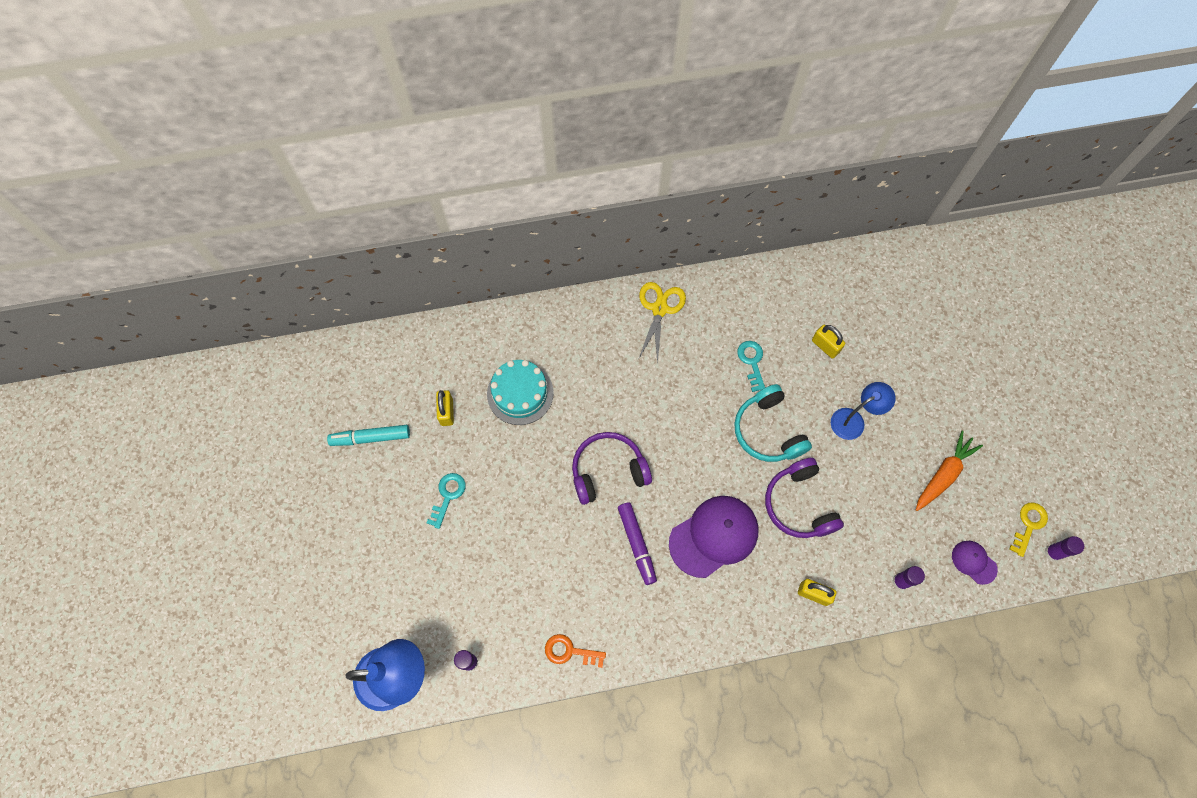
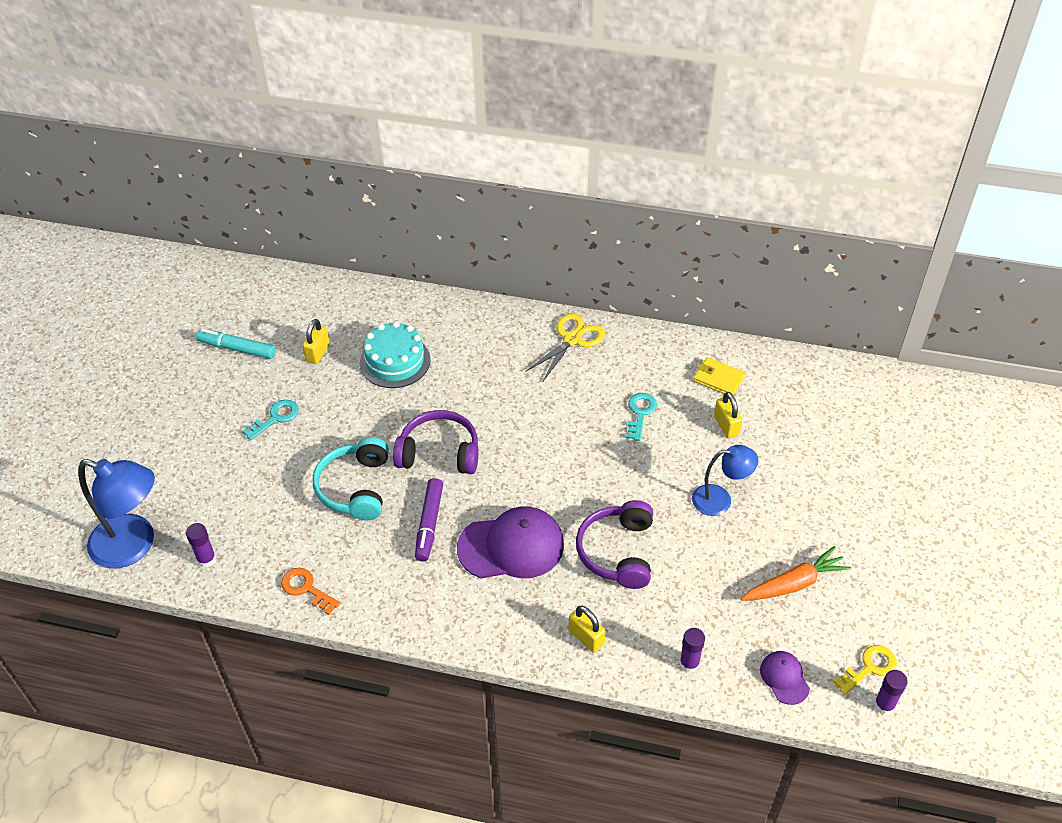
camera: 25 degrees right, 20 degrees down
(767, 431) = (622, 477): turquoise headphones -> turquoise headphones (355, 487)
(797, 301) = (718, 379): none -> yellow wallet

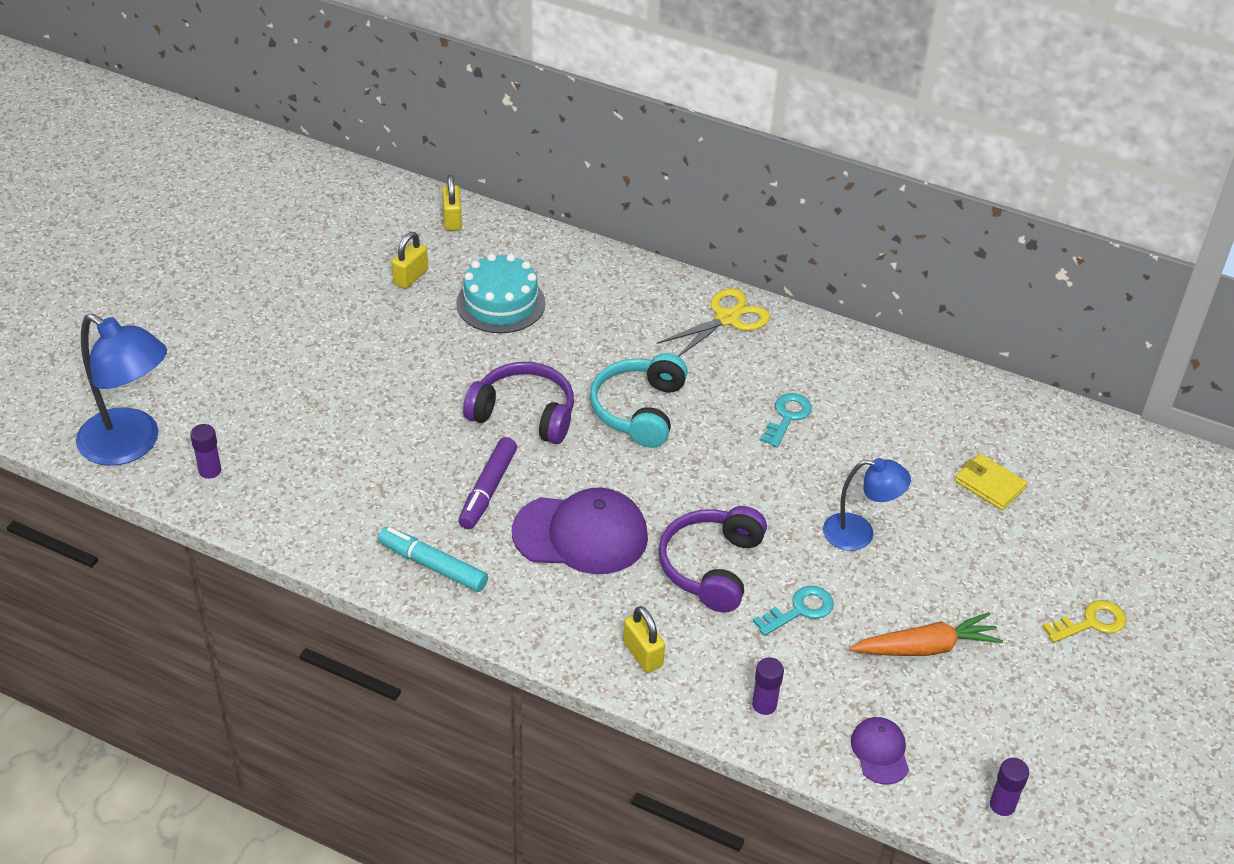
camera: 10 degrees right, 5 degrees down
(237, 348) = (316, 255): turquoise marker -> turquoise marker (433, 565)
(275, 418) = (338, 339): turquoise key -> turquoise key (799, 610)
(306, 589) = (319, 531): orange key -> none
(355, 487) = (410, 433): turquoise headphones -> turquoise headphones (638, 410)
(718, 379) = (899, 397): yellow wallet -> yellow wallet (989, 484)
(726, 426) = (893, 451): yellow padlock -> yellow padlock (452, 220)
(869, 668) = (994, 763): yellow key -> yellow key (1091, 623)

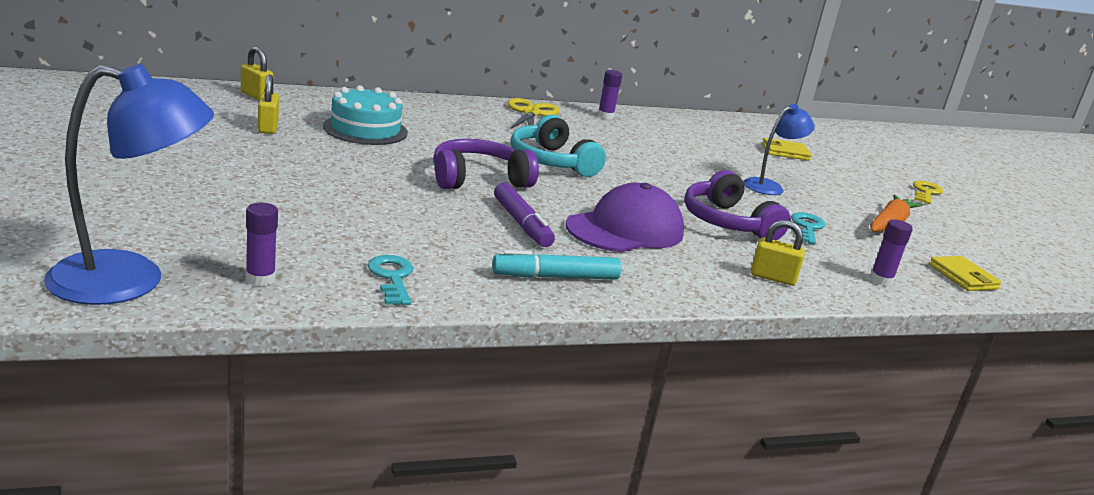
camera: 45 degrees left, 20 degrees down
(787, 417) = (641, 147): turquoise key -> turquoise key (392, 278)
(880, 752) = (963, 277): purple cap -> yellow wallet
(1000, 810) = (1051, 280): purple glue stick -> purple glue stick (605, 116)

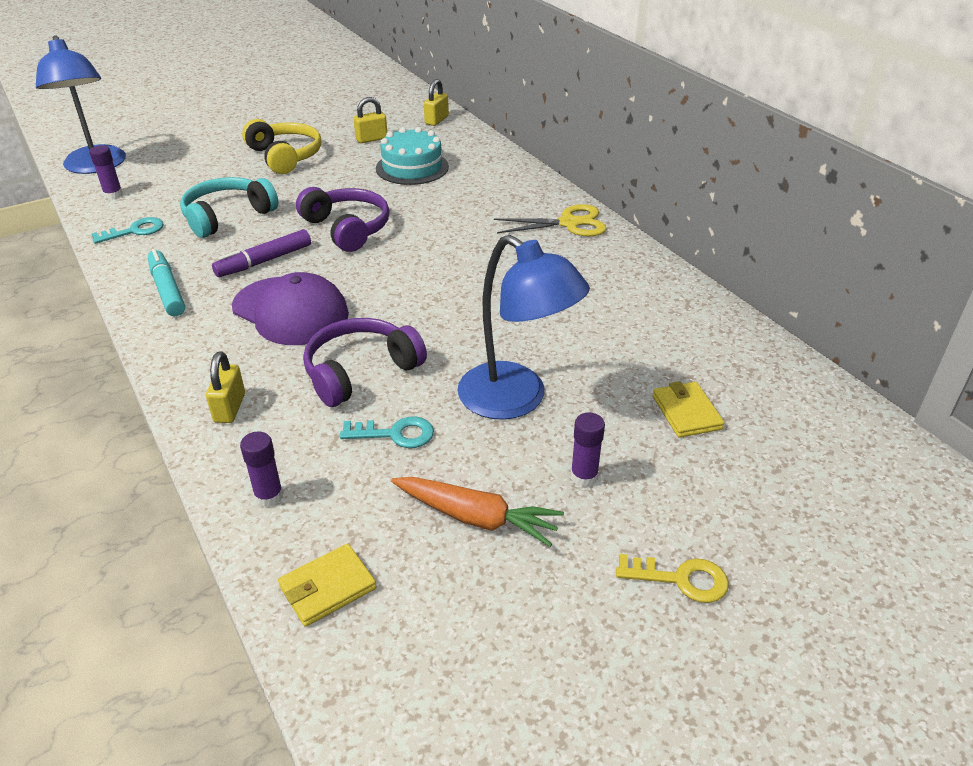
camera: 80 degrees right, 15 degrees up
(262, 170) = (285, 156): none -> yellow headphones
(551, 162) = (432, 253): turquoise headphones -> turquoise headphones (227, 216)
(605, 116) = (630, 264): purple glue stick -> purple glue stick (584, 476)
(769, 186) = (516, 400): blue lamp -> blue lamp, size x1.65

